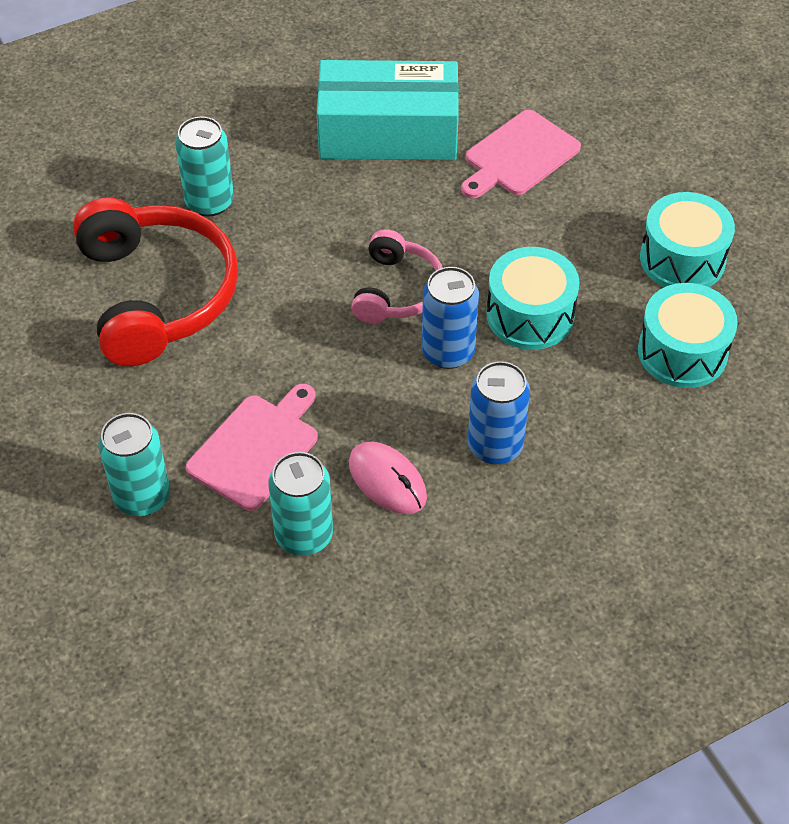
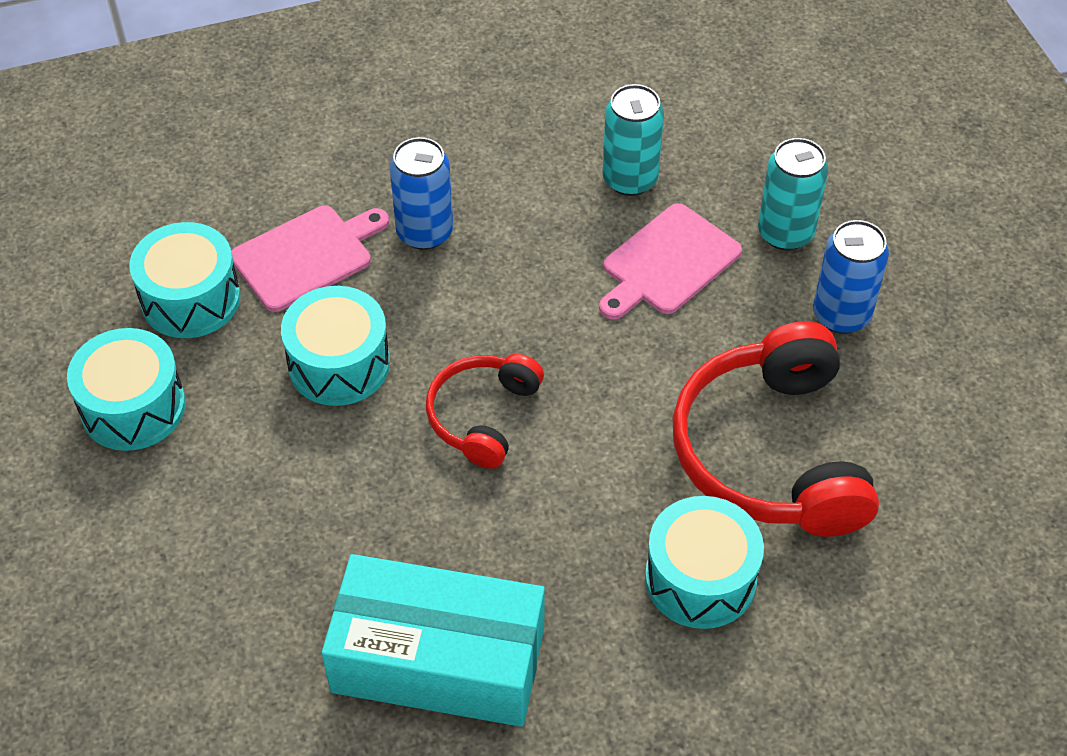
camera: 170 degrees left, 0 degrees up
(209, 202) = (700, 578): turquoise can -> turquoise drum
(387, 480) = (540, 216): pink mouse -> none
(397, 291) = (482, 416): pink headphones -> red headphones
(448, 352) = (444, 334): blue can -> blue can (841, 315)
(519, 156) = (271, 590): pink cutting board -> pink cutting board (307, 256)

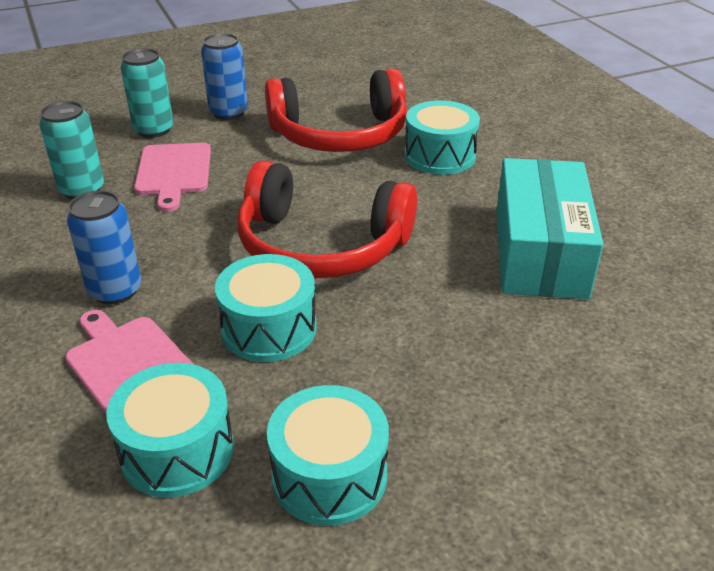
camera: 95 degrees left, 15 degrees down
(482, 416) = (321, 246): red headphones -> red headphones, size x1.78
(667, 263) = (174, 172): pink cutting board -> pink cutting board turned 45 degrees clockwise

